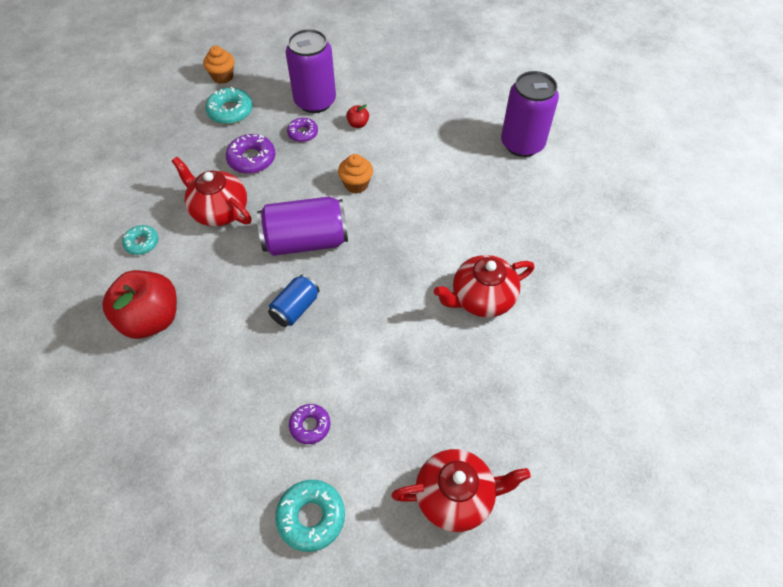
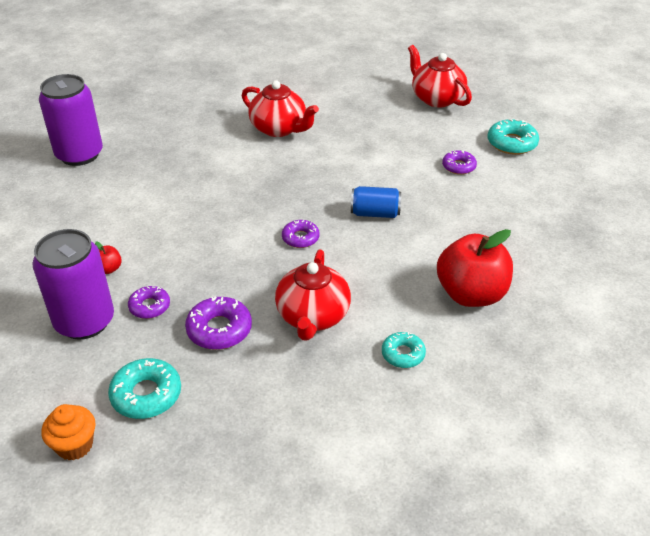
camera: 120 degrees left, 15 degrees down
(305, 241) = (300, 238): purple can -> purple donut
(356, 184) = (203, 235): orange cupcake -> none

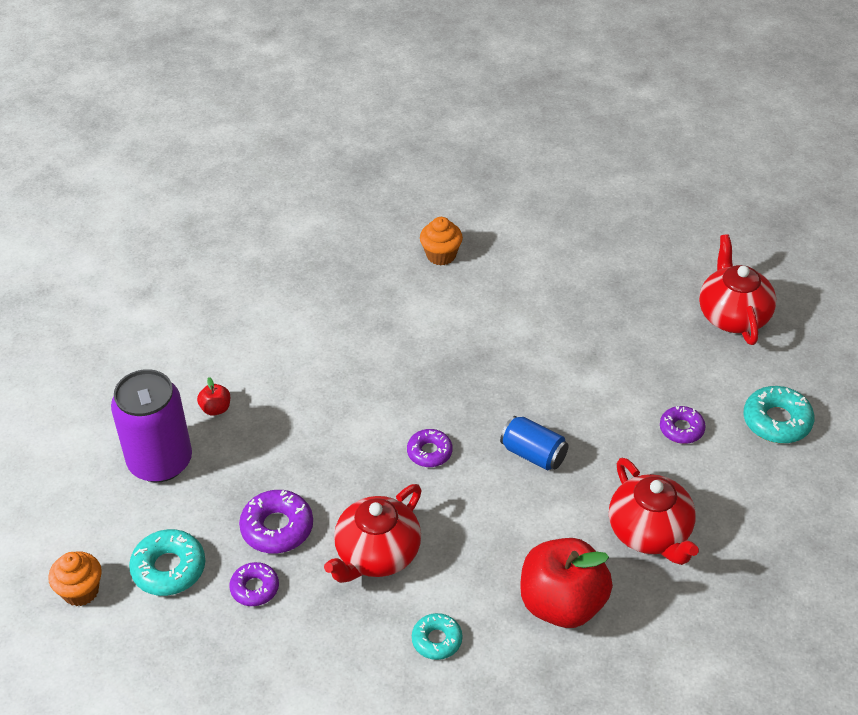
camera: 30 degrees right, 5 degrees up
(79, 154) = (270, 246): purple can -> none
(149, 306) = (228, 471): purple donut -> purple donut (255, 588)
(216, 123) = (441, 255): none -> orange cupcake
(279, 129) = (507, 290): red teapot -> red teapot (650, 533)

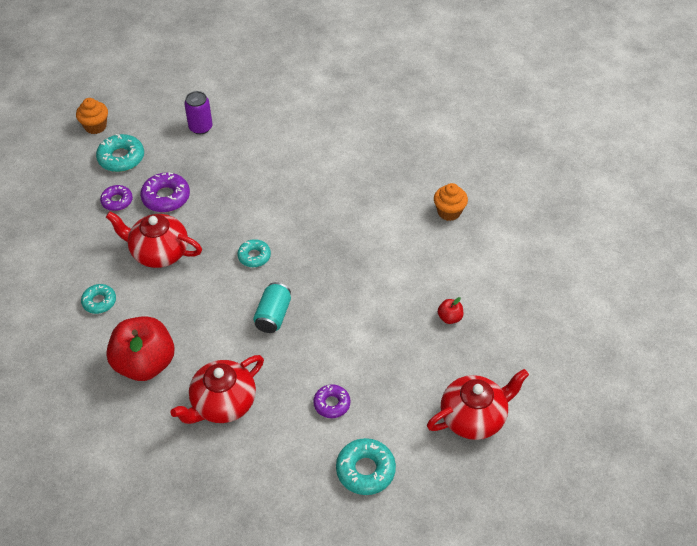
camera: 70 degrees right, 5 degrees up
(160, 461) = (200, 127): purple can -> purple can, size x0.56
(216, 409) = (252, 138): red apple -> red apple (449, 317)
(429, 452) = (254, 256): purple donut -> turquoise donut
(533, 454) = (273, 315): blue can -> turquoise can

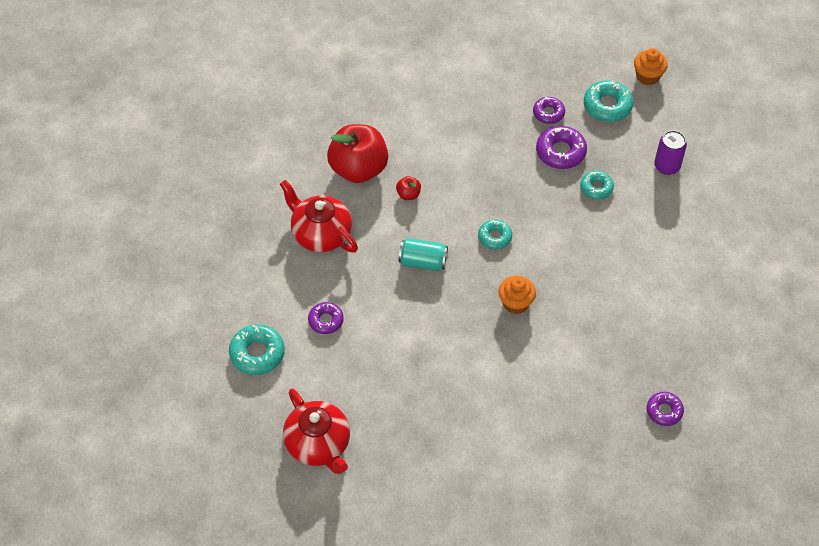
camera: 85 degrees right, 5 degrees up
(99, 301) = (423, 123): turquoise donut -> turquoise donut (596, 188)
(159, 252) = (488, 158): red teapot -> none
(446, 162) = (664, 411): none -> purple donut
(449, 212) = (586, 416): orange cupcake -> orange cupcake (515, 303)
(449, 317) = (437, 420): red apple -> red apple (408, 194)

